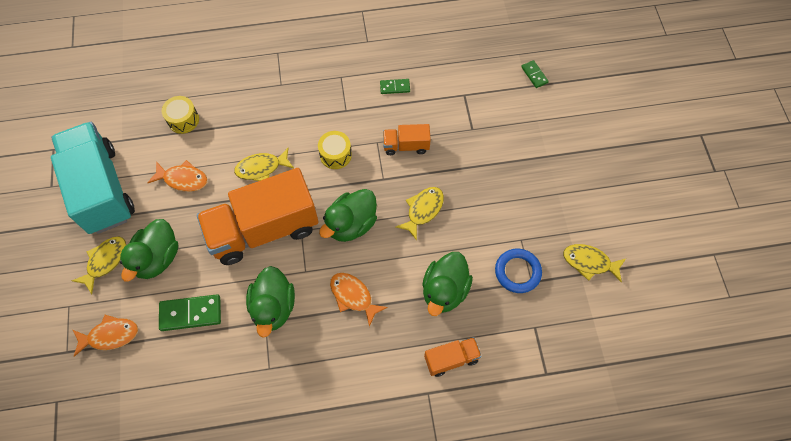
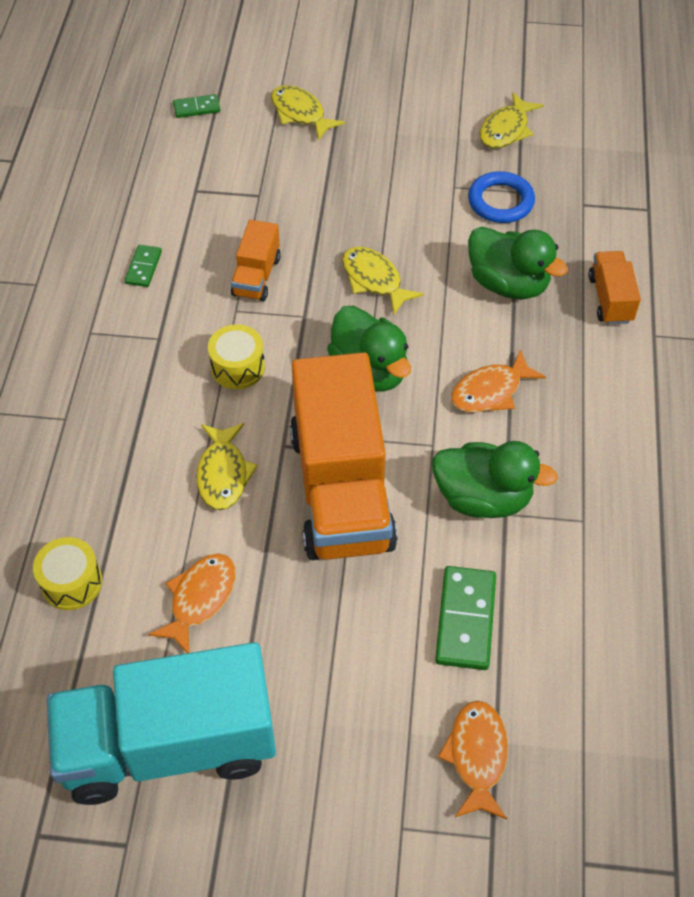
camera: 75 degrees left, 10 degrees down
(105, 261) = (328, 752): yellow fish -> yellow fish (300, 113)
(157, 258) = (347, 661): green duck -> none

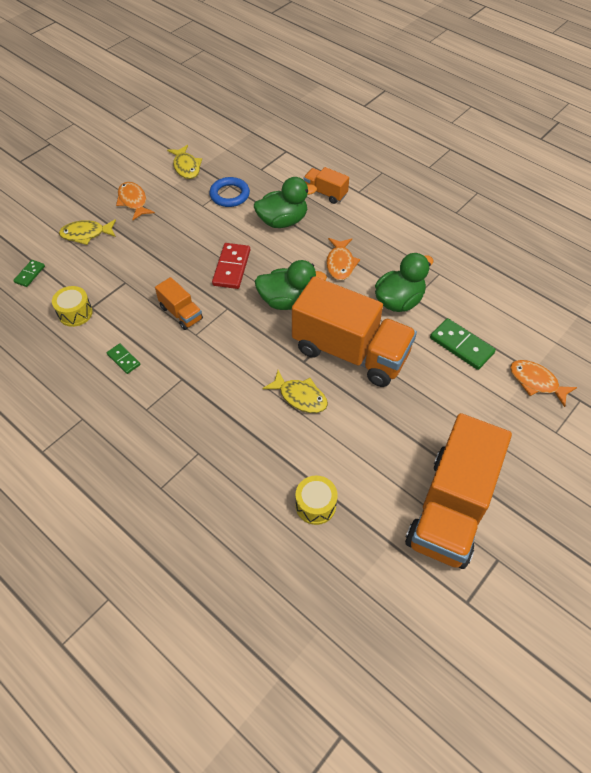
camera: 55 degrees left, 0 degrees up
(169, 744) = (450, 508): turquoise truck -> orange truck
(200, 599) = (371, 448): orange fish -> orange fish (133, 201)
(238, 367) = (235, 353): yellow drum -> yellow drum (75, 313)
(374, 280) = (231, 267): yellow fish -> red domino

